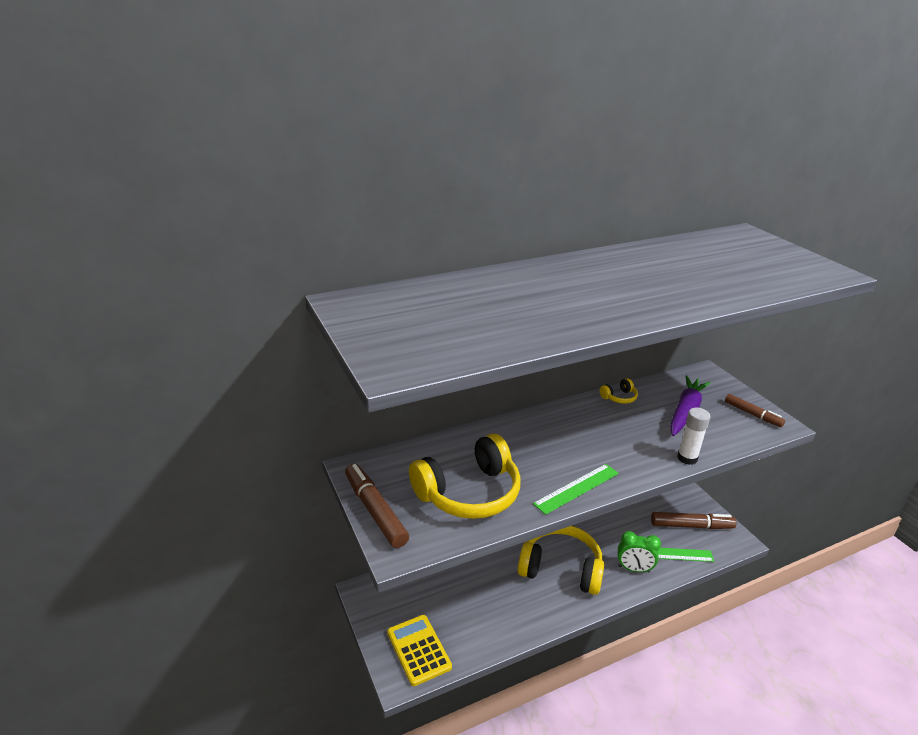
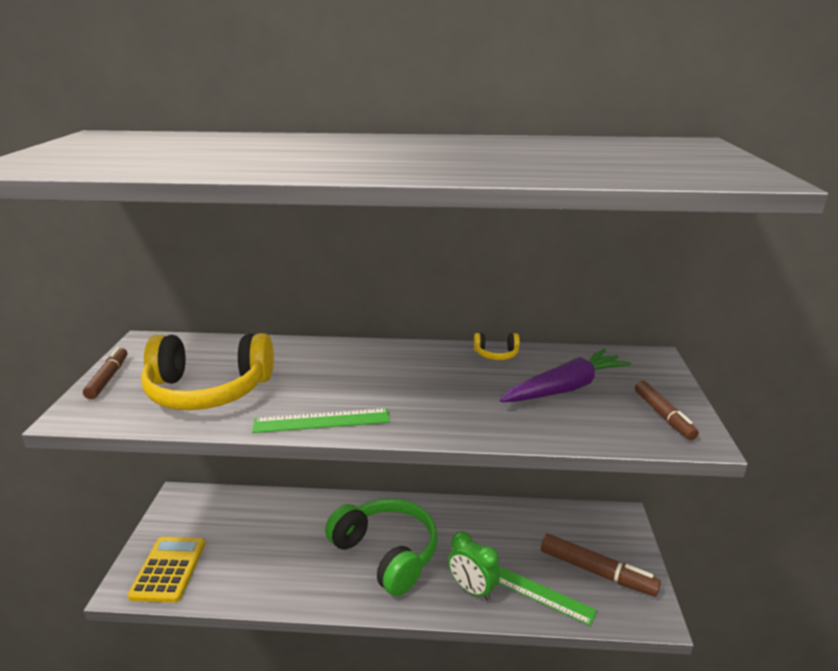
camera: 30 degrees right, 5 degrees down
(375, 511) = (108, 378): brown marker -> brown marker, size x0.64
(561, 568) = (386, 553): yellow headphones -> green headphones
(687, 458) = (500, 433): white glue stick -> none

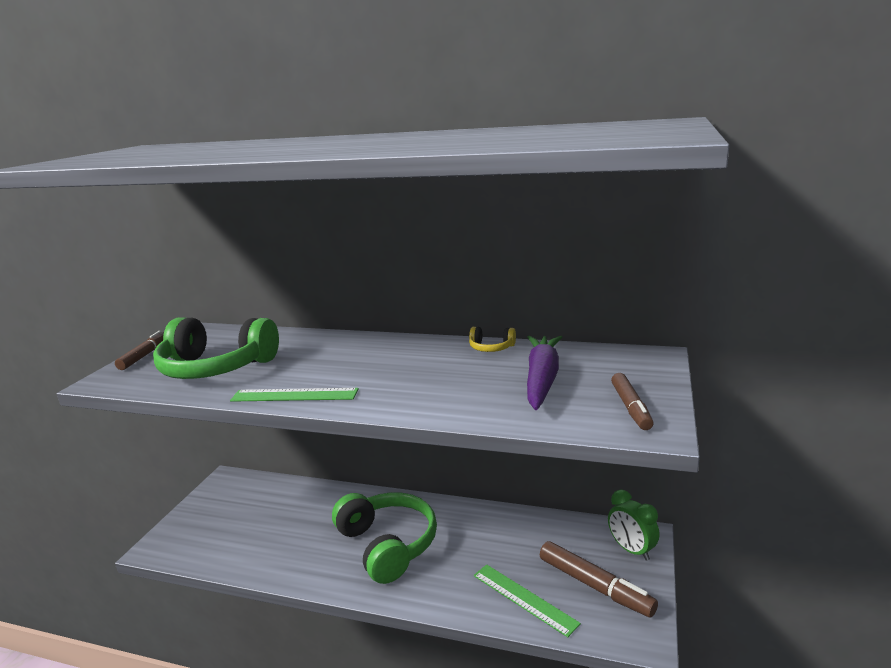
camera: 15 degrees right, 5 degrees down
(169, 569) = (193, 537): yellow calculator -> none
(208, 390) = (216, 368): yellow headphones -> green headphones
(472, 589) = (458, 587): green clock -> green clock (631, 550)
(565, 388) = (542, 379): purple carrot -> purple carrot turned 60 degrees counterclockwise

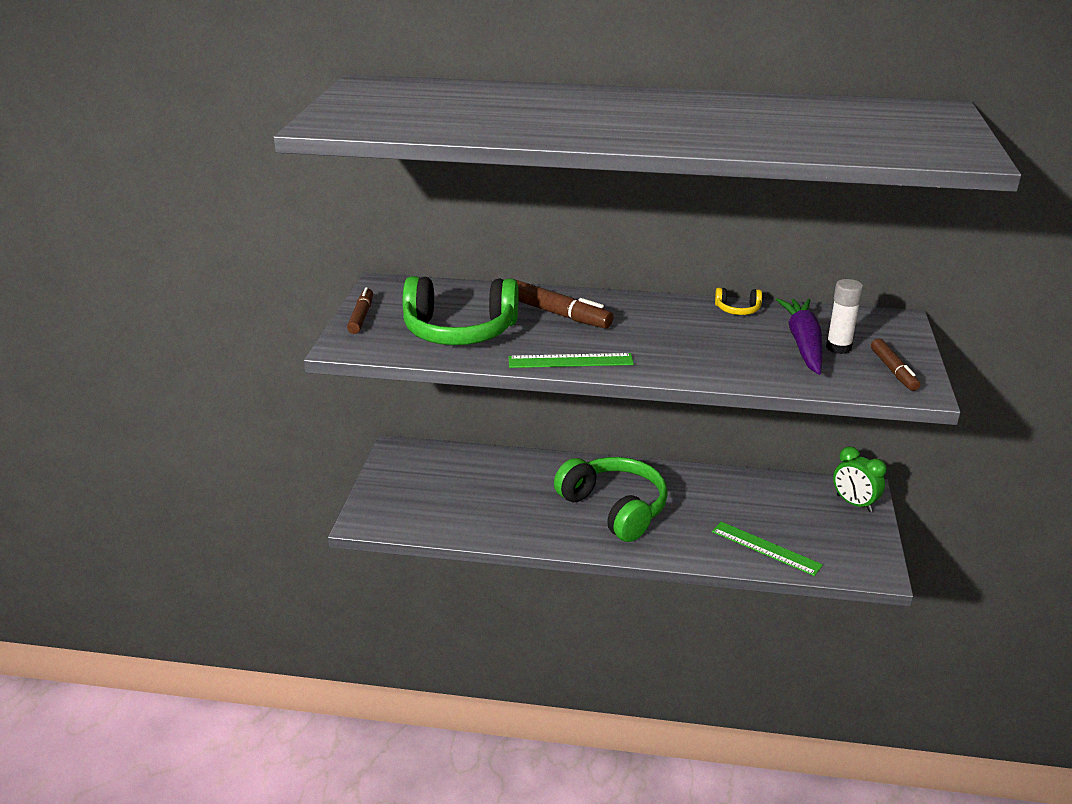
camera: 10 degrees left, 10 degrees up
(578, 383) = (838, 347): none -> white glue stick
(595, 586) = (828, 535): brown marker -> brown marker (557, 313)

